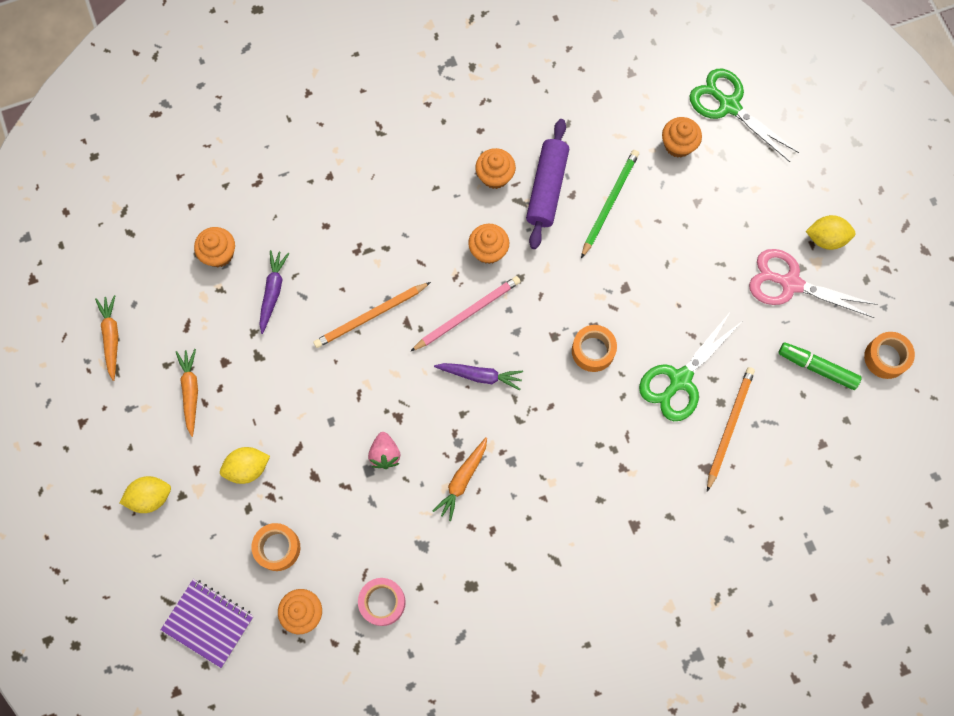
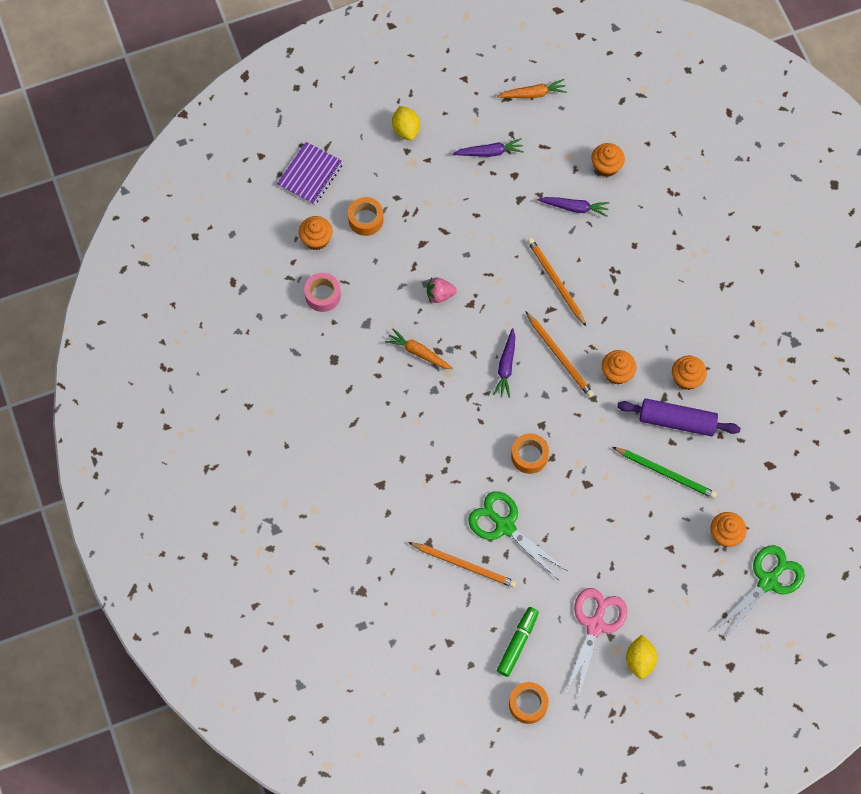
camera: 90 degrees right, 5 degrees down
(191, 392) = (489, 152): orange carrot -> purple carrot
(247, 468) = (428, 196): yellow lemon -> none
(467, 314) = (559, 356): pink pencil -> orange pencil

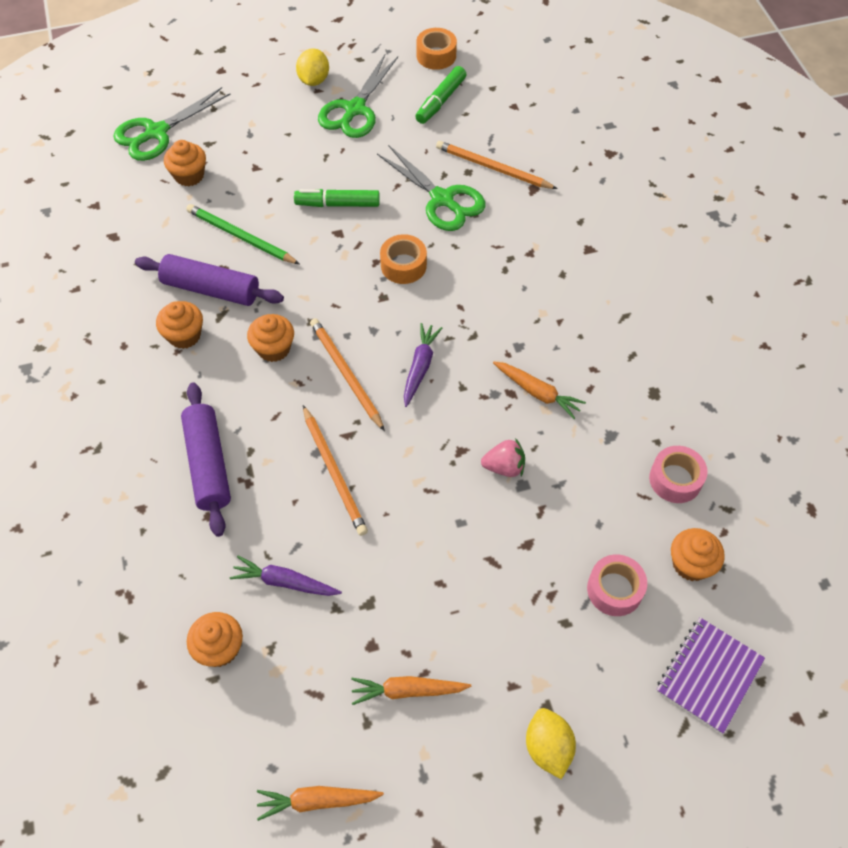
camera: 175 degrees left, 10 degrees down
(366, 219) = (614, 589): orange tape -> pink tape
(489, 152) = (407, 690): purple carrot -> orange carrot
(592, 514) = (337, 204): none -> green marker
(595, 625) = (355, 109): pink scissors -> green scissors
(642, 280) = (208, 464): none -> purple rolling pin

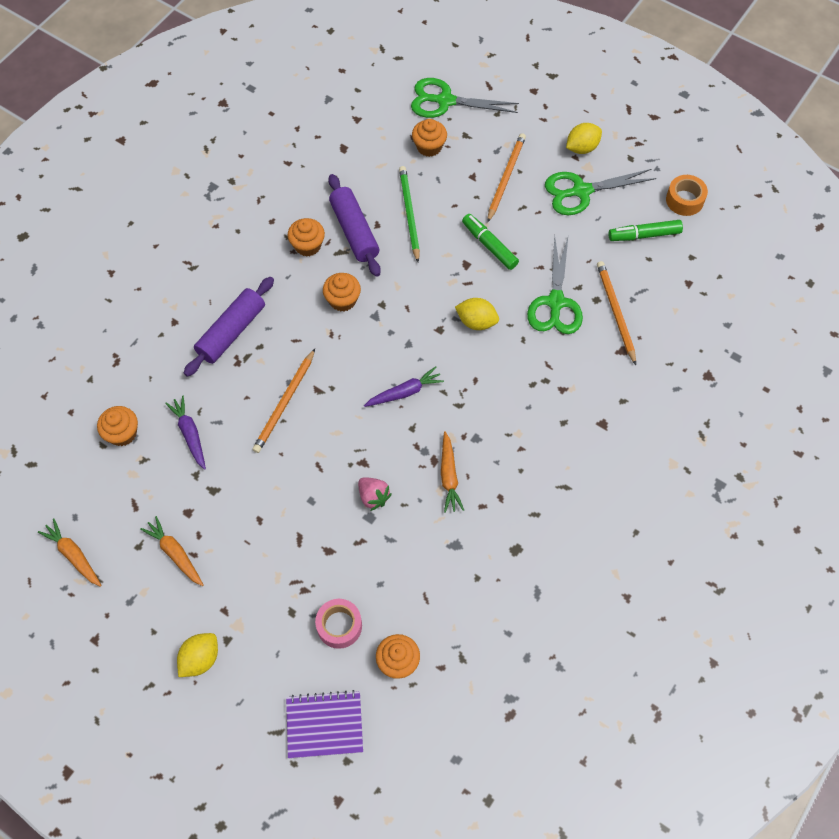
camera: 50 degrees right, 5 degrees up
(346, 374) = (361, 354): orange pencil -> orange pencil (506, 178)
(403, 265) = (476, 322): orange tape -> yellow lemon
(675, 479) = (456, 609): pink tape -> none

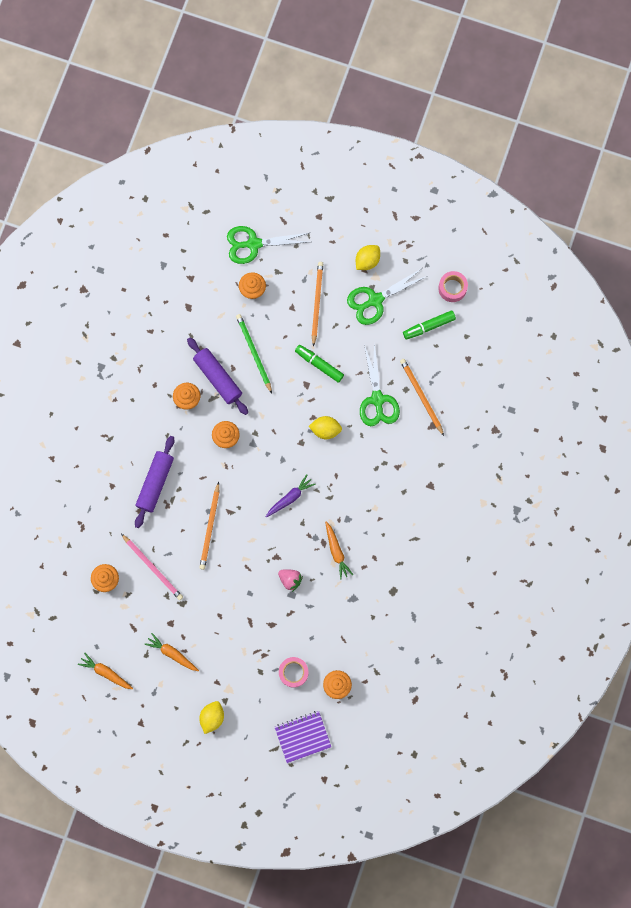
camera: 15 degrees left, 15 degrees up
(190, 434) = (153, 568): purple carrot -> pink pencil
(684, 200) = (452, 288): orange tape -> pink tape

